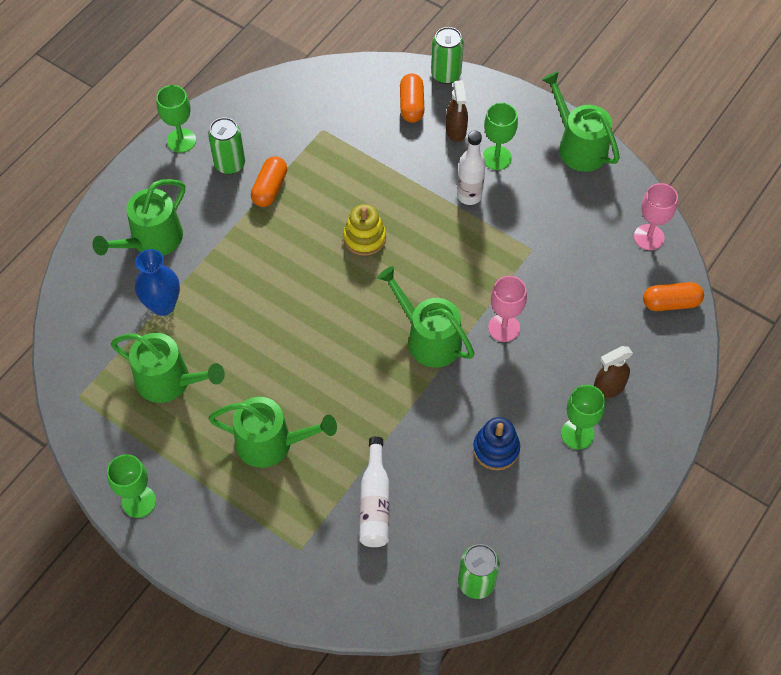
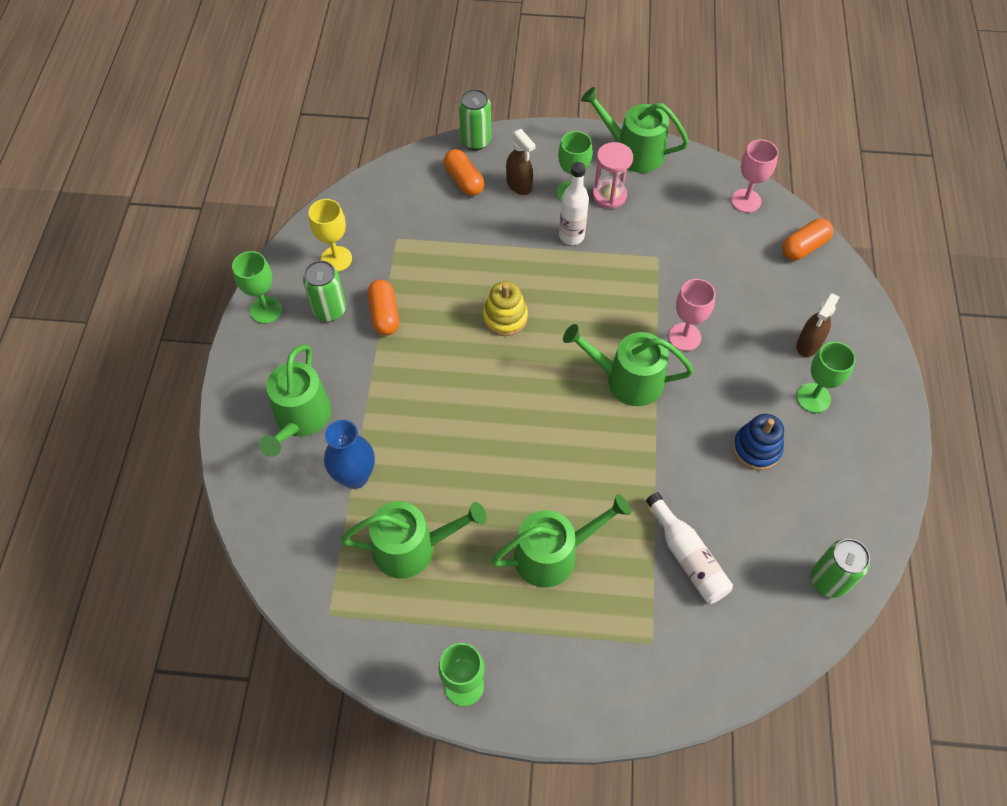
camera: 30 degrees left, 0 degrees up
(262, 124) = (336, 259): none -> yellow goblet
(528, 175) = (609, 195): none -> pink hourglass

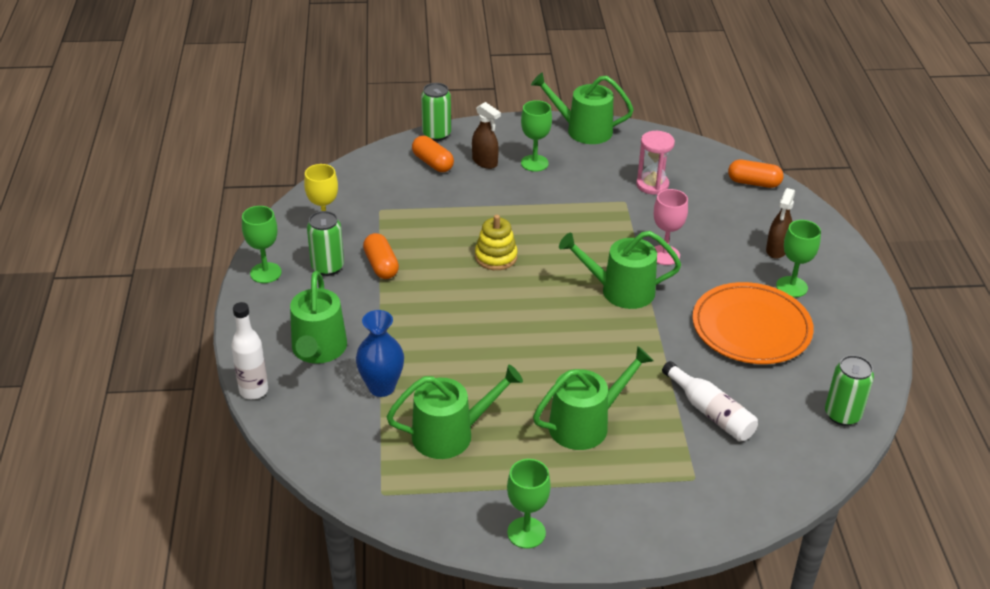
camera: 10 degrees left, 20 degrees down
(571, 236) = (542, 194): white bottle -> white bottle (253, 391)
(609, 195) = (569, 162): pink hourglass -> pink hourglass (652, 185)
(746, 201) = (693, 155): pink goblet -> none
(756, 448) = (751, 327): blue stacking toy -> orange plate
(804, 247) = (753, 183): orange capsule -> orange capsule turned 60 degrees clockwise

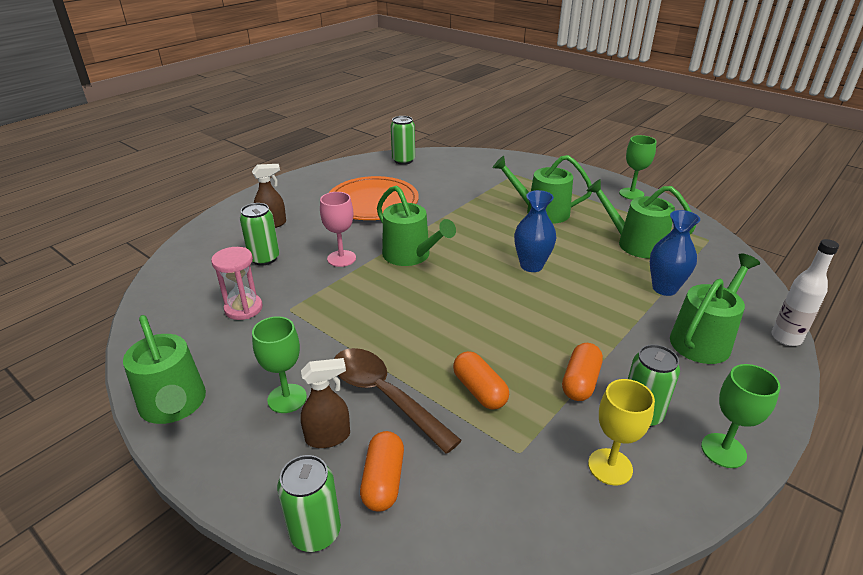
camera: 135 degrees left, 5 degrees down
(485, 162) = (328, 437): brown spray bottle -> brown spray bottle turned 75 degrees clockwise
(486, 193) = (384, 396): none -> brown spoon
(496, 257) = (464, 328): yellow stacking toy -> none
(514, 342) = (531, 266): none -> blue vase
(710, 412) = (464, 187): white bottle -> none
(715, 221) = (264, 258): none -> green can
(753, 183) = (182, 265): orange capsule -> orange capsule (479, 390)
(791, 287) = (310, 206): green goblet -> none

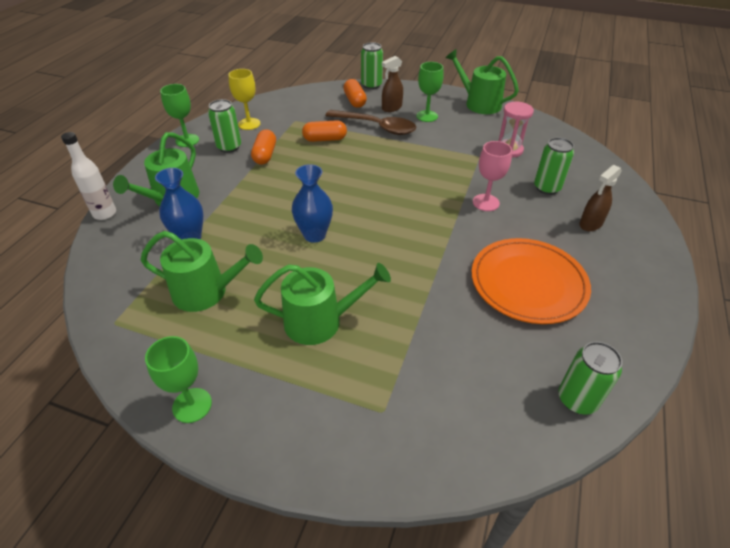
camera: 160 degrees right, 10 degrees up
(410, 255) = (430, 220): green watering can -> none
(479, 390) = (325, 139): orange capsule -> orange capsule turned 45 degrees counterclockwise

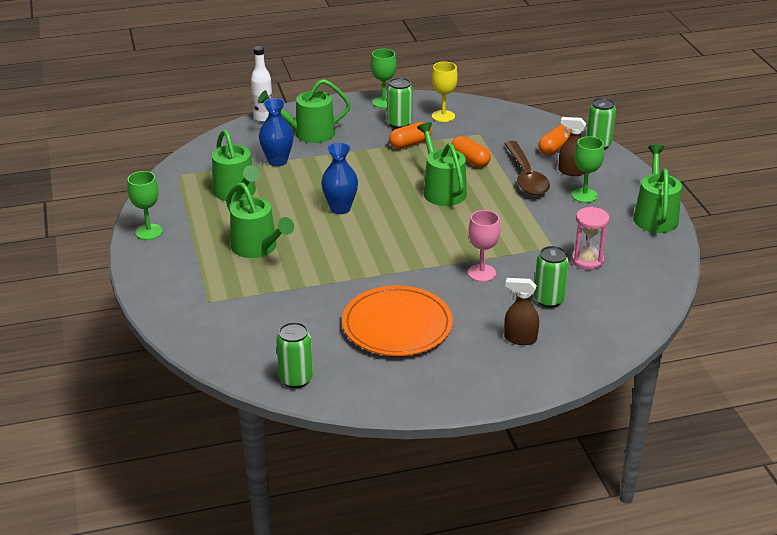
camera: 55 degrees right, 10 degrees down
(351, 170) = (442, 190): none -> green watering can

